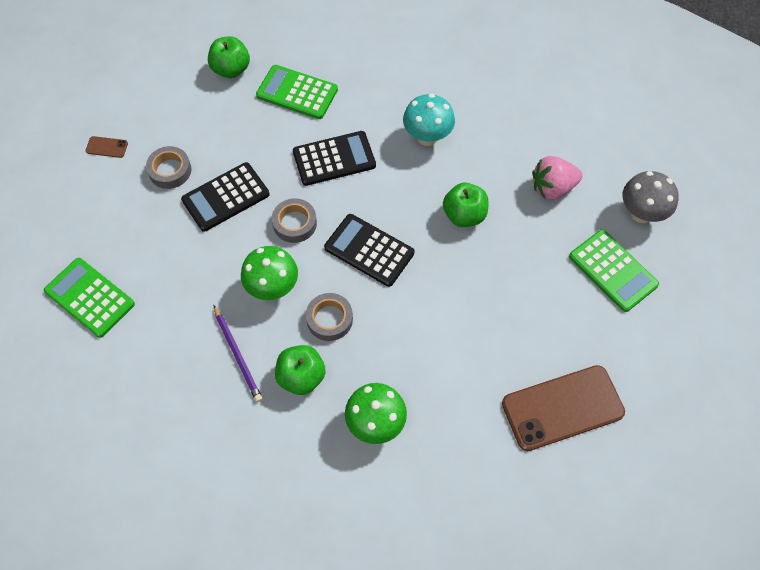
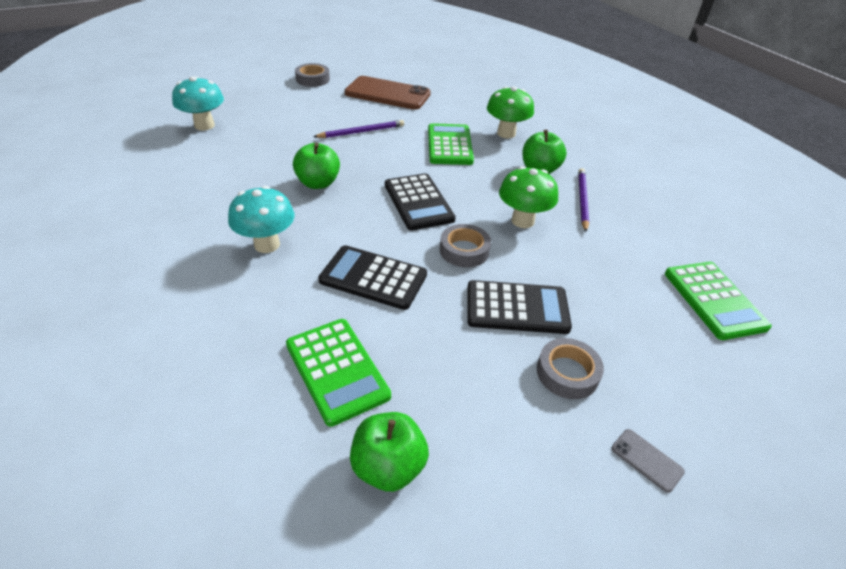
camera: 145 degrees left, 20 degrees down
(107, 147) = (647, 460): brown phone -> grey phone
(329, 319) = (491, 184): grey tape -> grey tape (312, 79)
(509, 311) = (361, 132): none -> purple pencil
(552, 188) = (232, 163): pink strawberry -> none
(612, 271) = (270, 116): green calculator -> green calculator (449, 145)
(641, 213) = (204, 125): grey mushroom -> turquoise mushroom

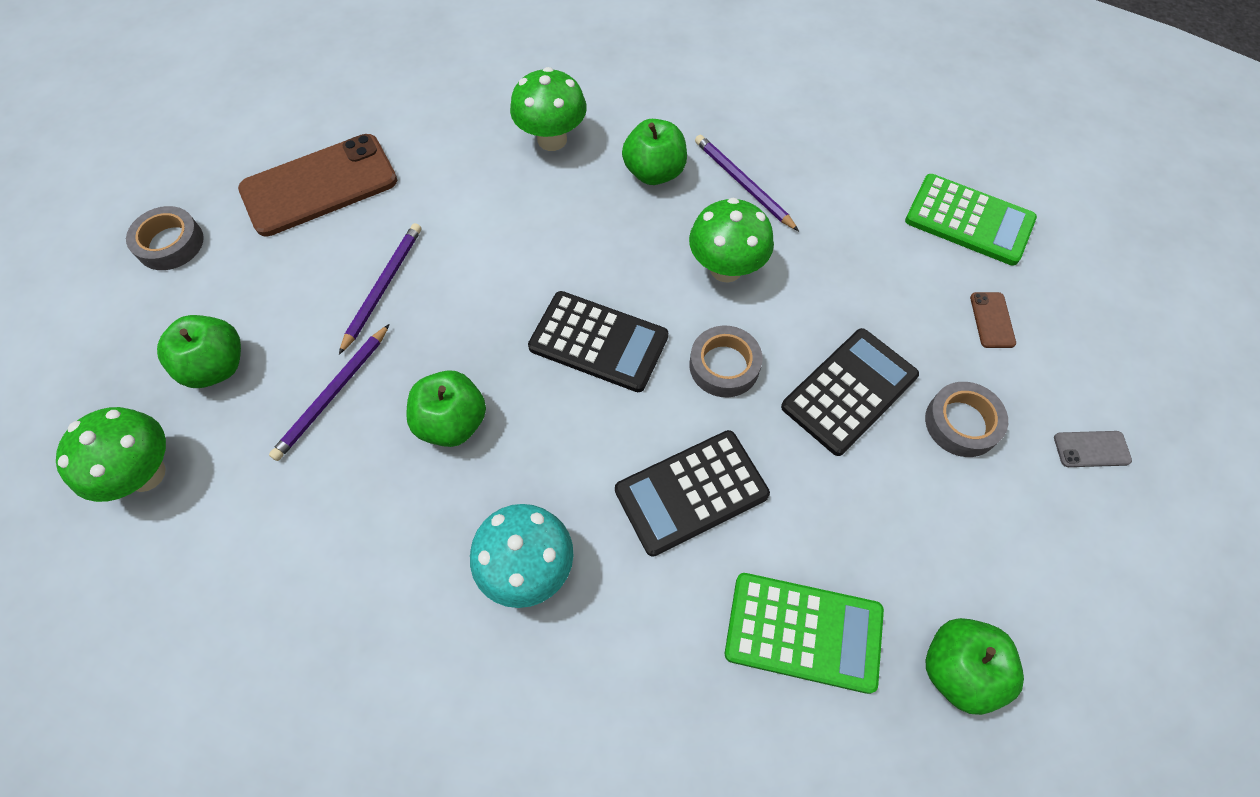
camera: 45 degrees left, 20 degrees up
(204, 125) = (146, 474): turquoise mushroom -> green mushroom
(271, 115) = (216, 366): none -> green apple
(293, 147) = (333, 394): none -> purple pencil
(449, 145) = (516, 216): green calculator -> none
(662, 349) = (992, 320): none -> brown phone

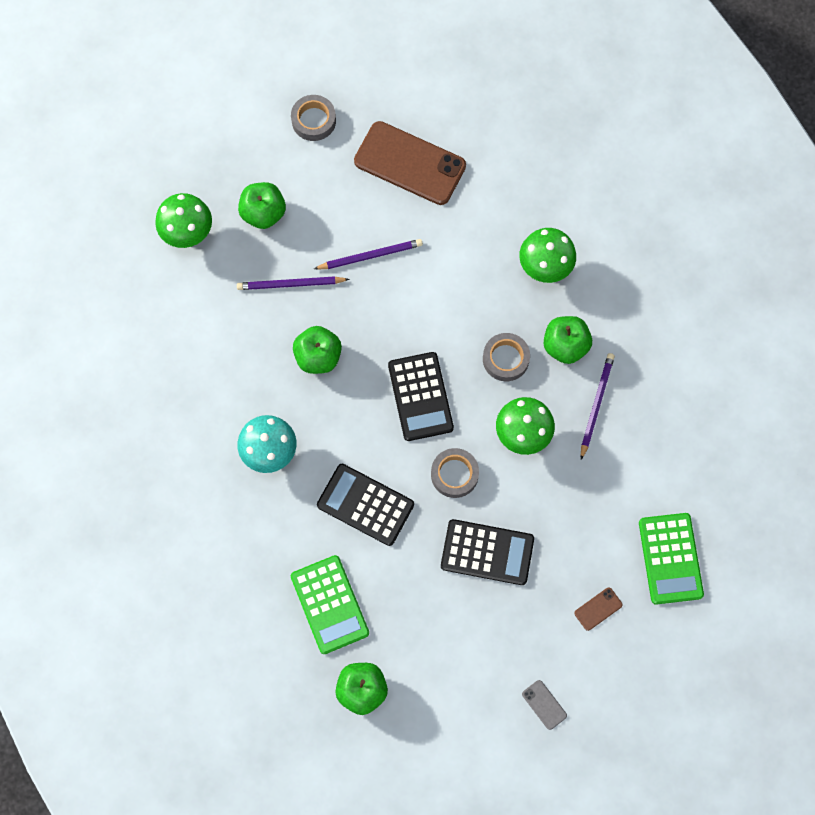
camera: 55 degrees right, 10 degrees up
(961, 423) = (510, 625): grey tape -> grey tape (505, 359)

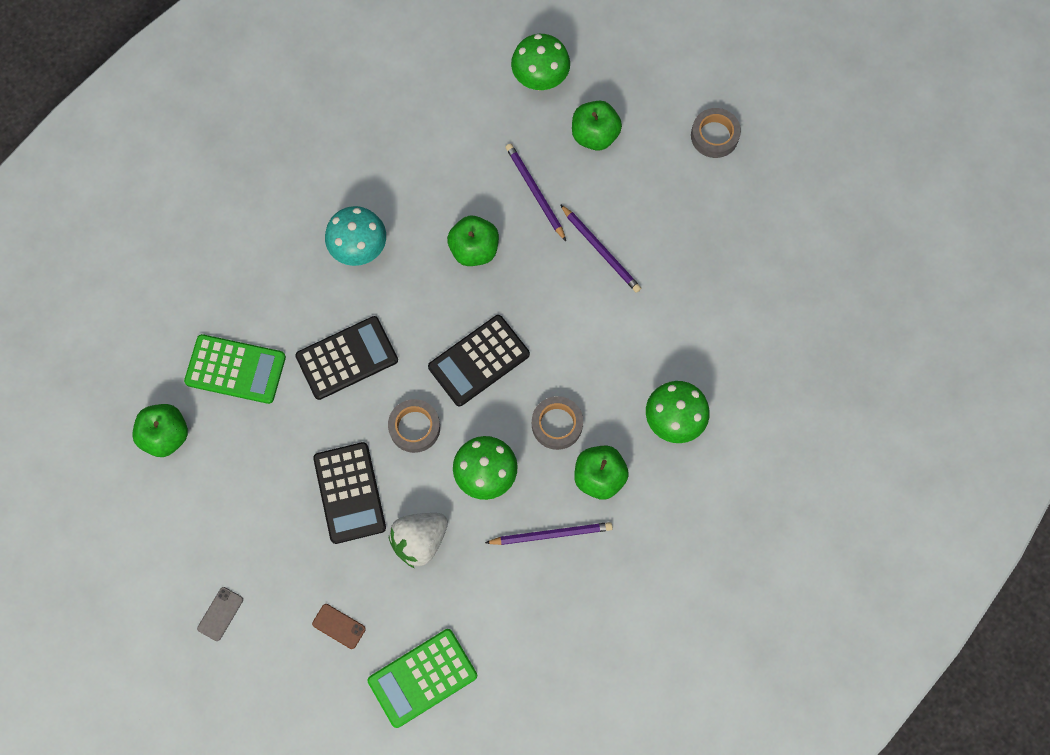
camera: 65 degrees right, 0 degrees up
(329, 604) = (235, 369): green calculator -> green calculator turned 120 degrees counterclockwise
(365, 504) = (347, 358): black calculator -> black calculator turned 60 degrees clockwise
(410, 163) = (717, 243): brown phone -> none
(554, 512) = (420, 541): none -> white strawberry

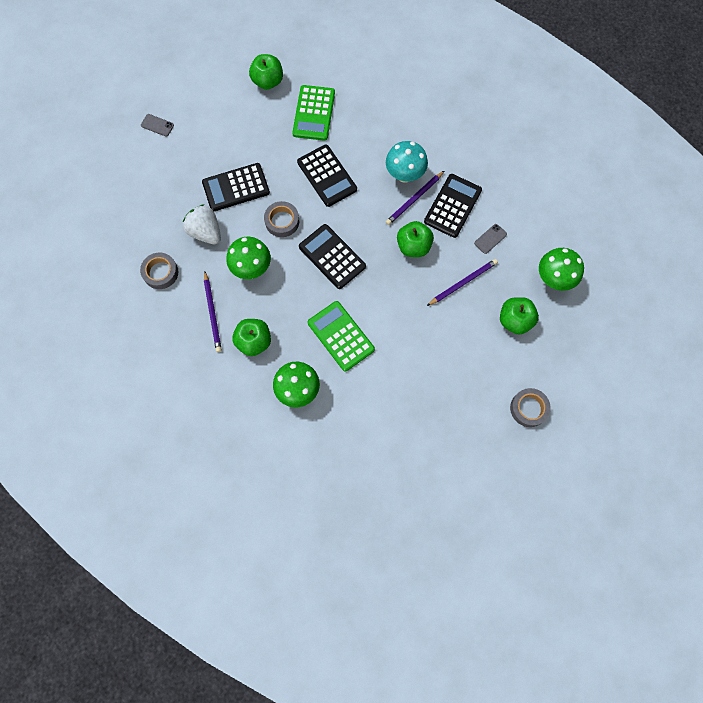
camera: 85 degrees right, 0 degrees up
(339, 626) = (150, 191): brown phone -> none
(417, 191) = (452, 206): none -> black calculator
(422, 678) = (117, 242): green calculator -> green calculator (341, 336)
(473, 149) = (490, 239): none -> grey phone
(557, 424) = (290, 311): grey tape -> grey tape (160, 272)
(600, 250) = (423, 331): purple pencil -> purple pencil (414, 199)

